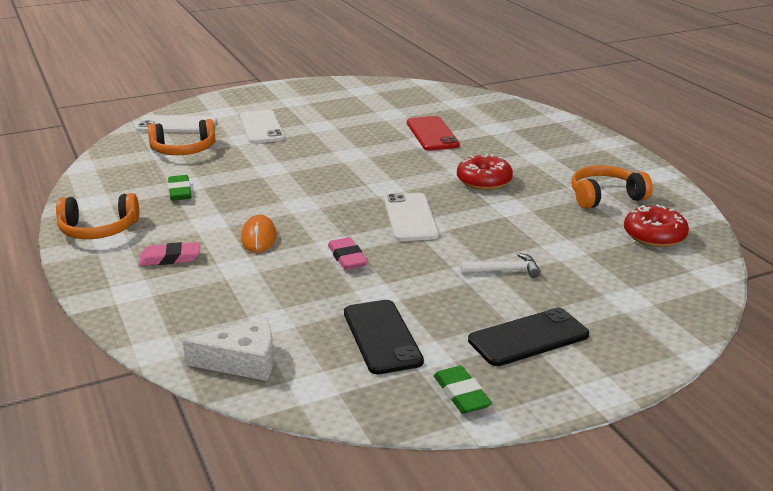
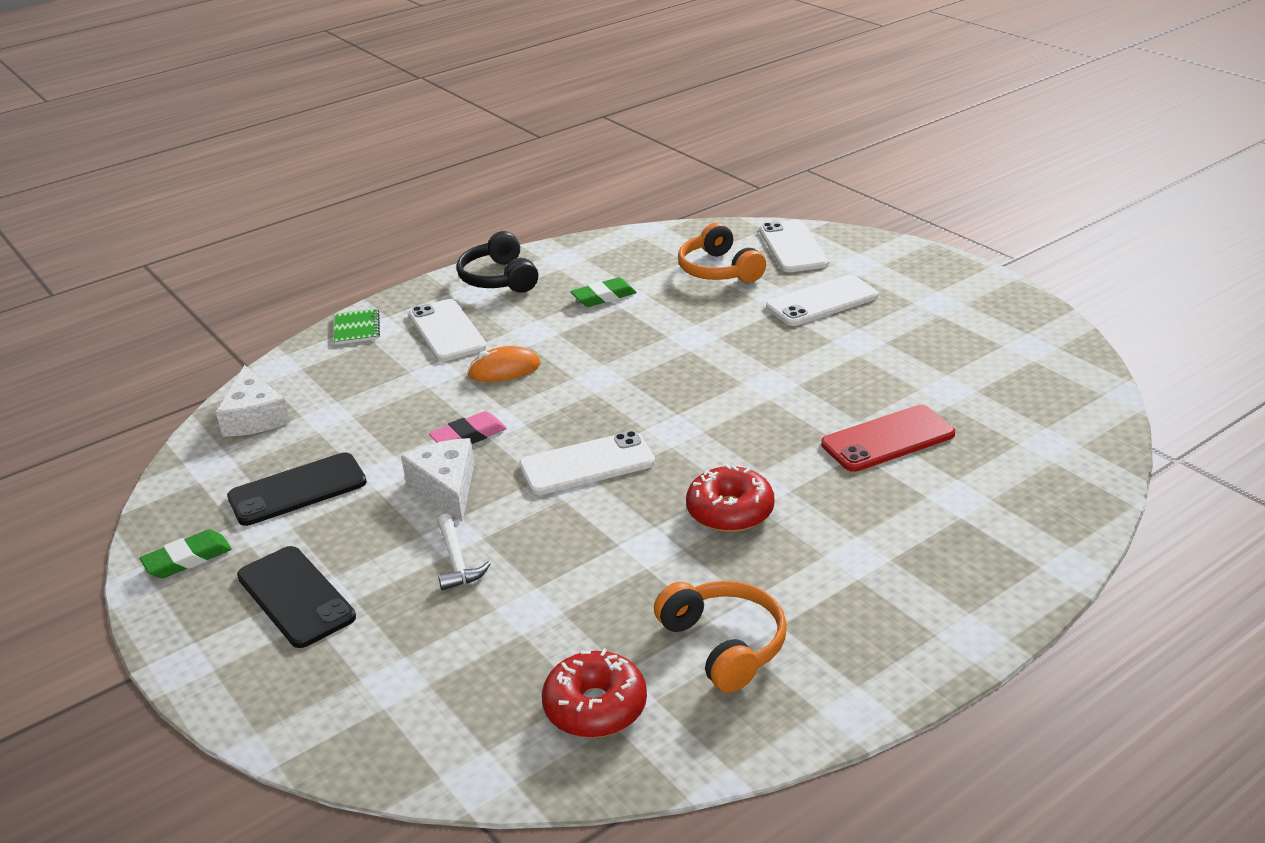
camera: 80 degrees right, 5 degrees up
(98, 230) = (499, 278): orange headphones -> black headphones
(119, 303) = (357, 328): none -> green notebook
(170, 258) = (446, 331): pink eraser -> white phone
(411, 270) = (446, 487): none -> white cheese

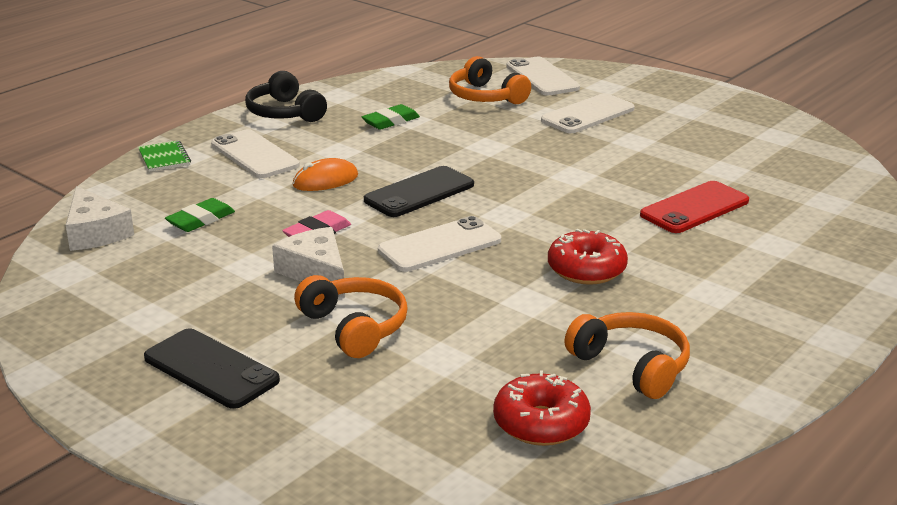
camera: 15 degrees left, 5 degrees down
(187, 559) = (84, 350): green eraser -> green eraser (200, 220)
(297, 490) = (169, 286): black phone -> black phone (419, 193)
(457, 561) = (355, 327): white hammer -> orange headphones

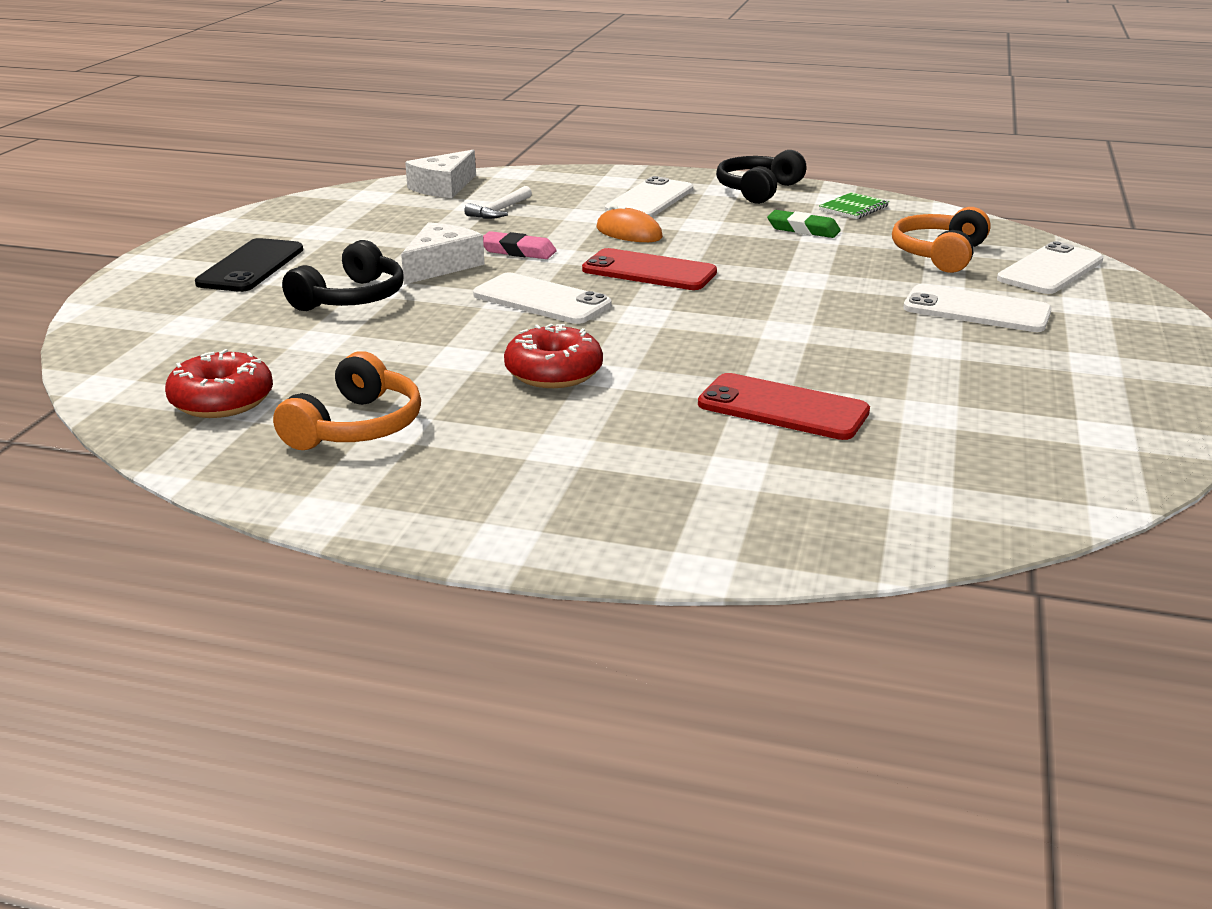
camera: 65 degrees right, 0 degrees up
(164, 158) = (603, 175): green notebook -> green notebook (853, 208)
(200, 220) = (500, 210): green eraser -> white hammer
(355, 327) = (352, 298): orange headphones -> black headphones
(419, 193) = (649, 271): black phone -> red phone

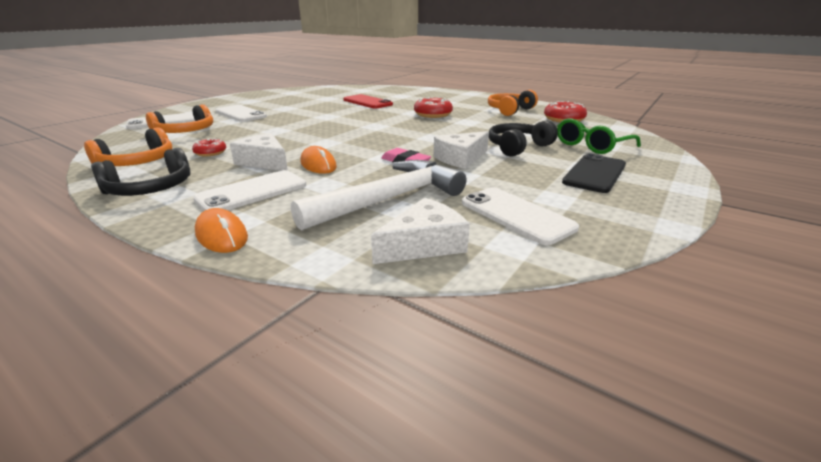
camera: 160 degrees left, 0 degrees up
(215, 319) = (592, 145): none -> green glasses
(500, 210) = (389, 199): white hammer -> white hammer, size x2.20
(541, 300) = (415, 136): white phone -> white phone (516, 215)
(612, 174) = (222, 235): none -> orange mouse
(649, 271) = (344, 141): red phone -> none
(704, 228) = (264, 162): none -> white cheese
(803, 229) = (210, 153): green eraser -> red donut
(853, 208) = (138, 163): green notebook -> orange headphones

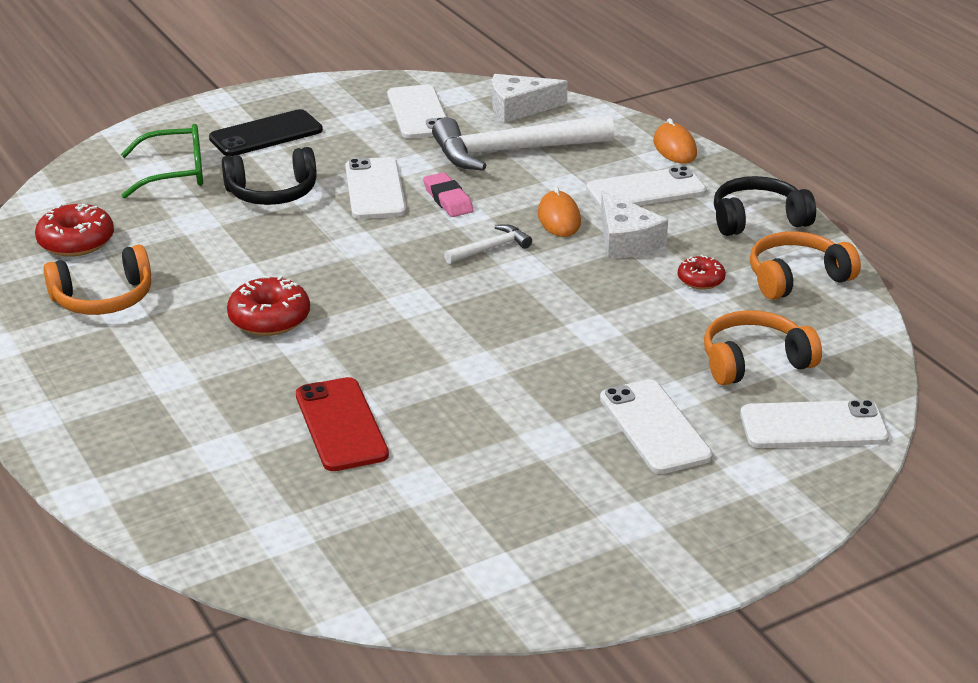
camera: 155 degrees left, 5 degrees up
(353, 146) = (490, 248): none -> white hammer
(461, 158) = (375, 189): white cheese -> white phone

